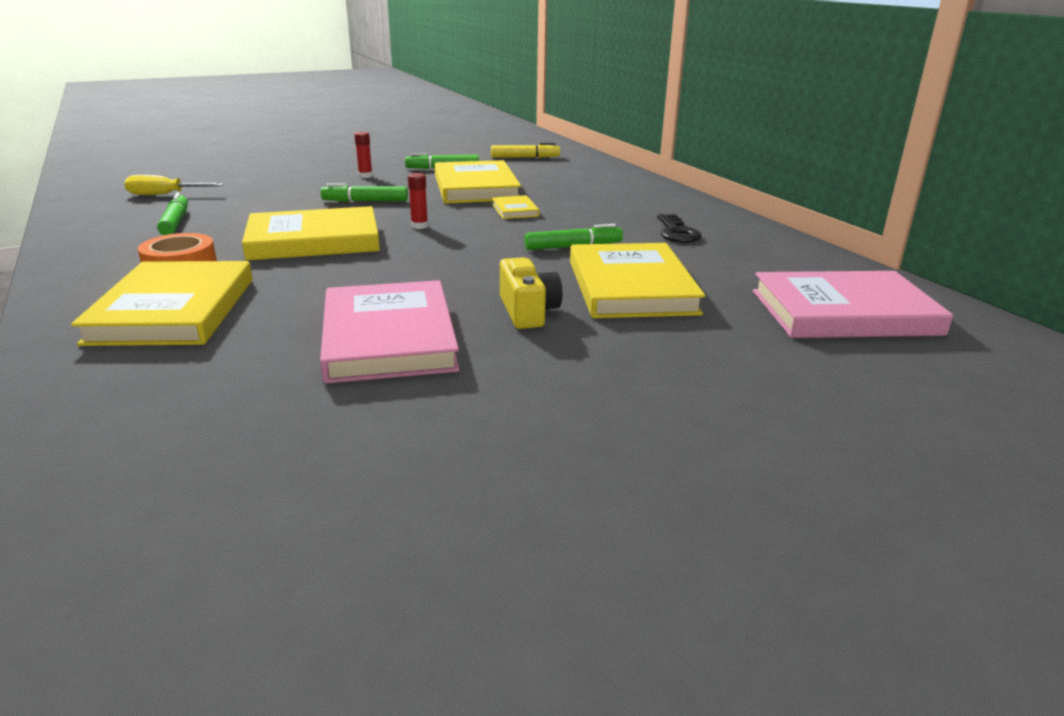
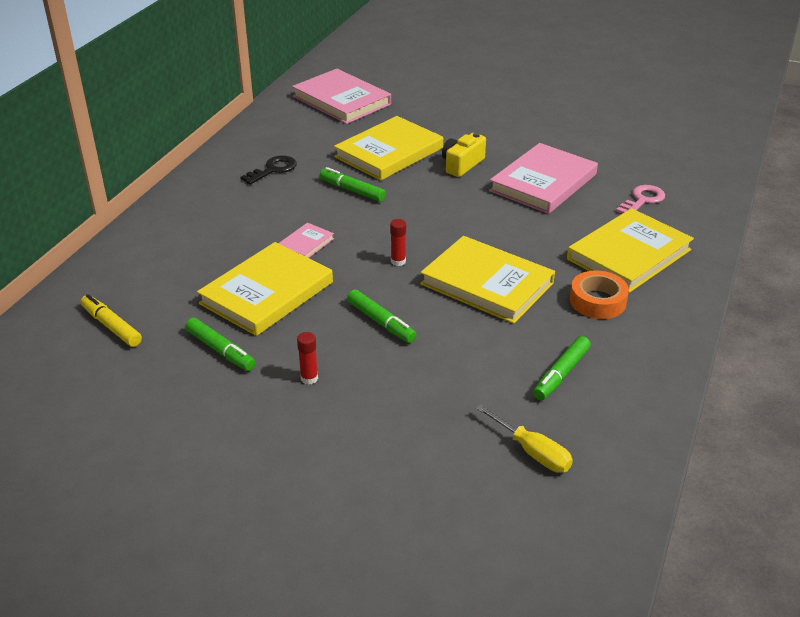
camera: 130 degrees left, 10 degrees up
(204, 379) = (642, 200): none -> pink key
(515, 210) = (306, 244): yellow book -> pink book

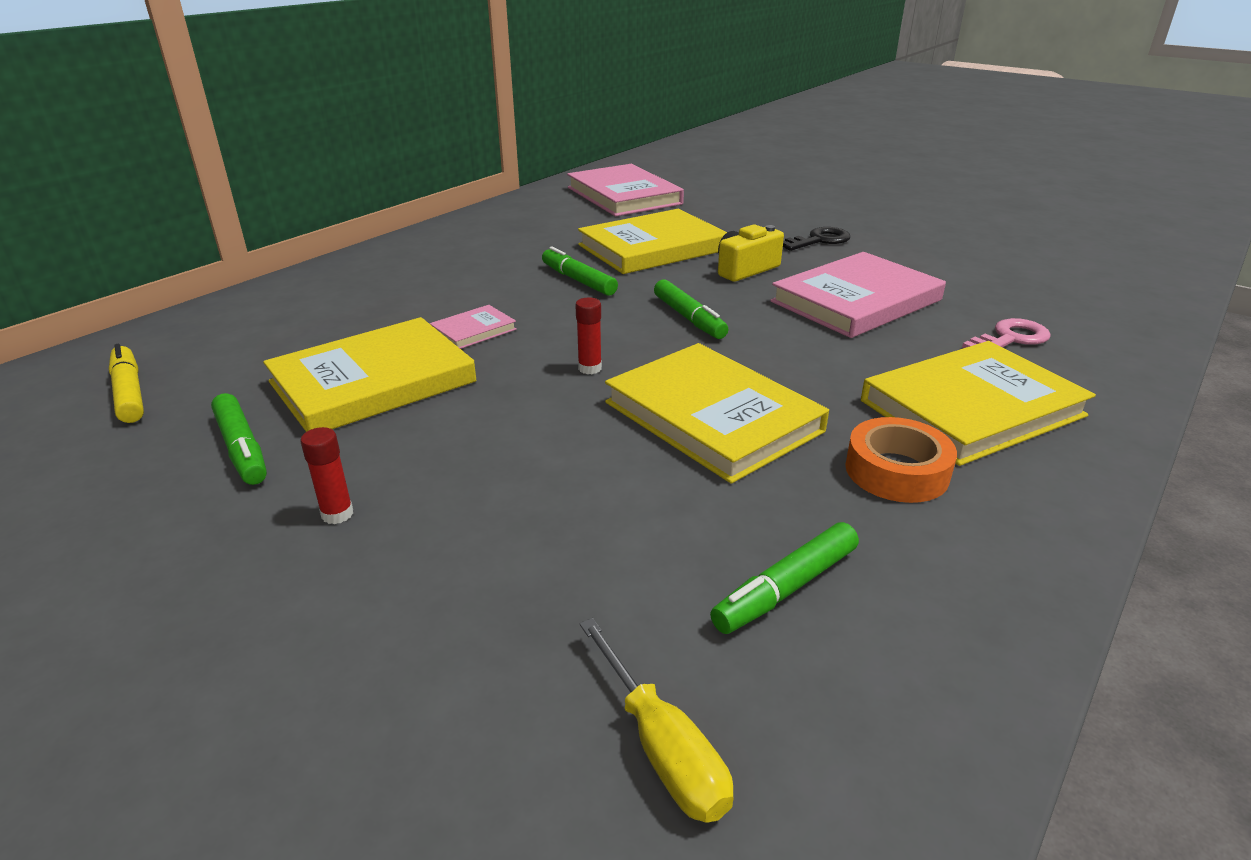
camera: 15 degrees right, 5 degrees down
(273, 169) = (492, 249): black key -> black key (819, 240)
(381, 322) = (511, 447): green marker -> green marker (689, 318)

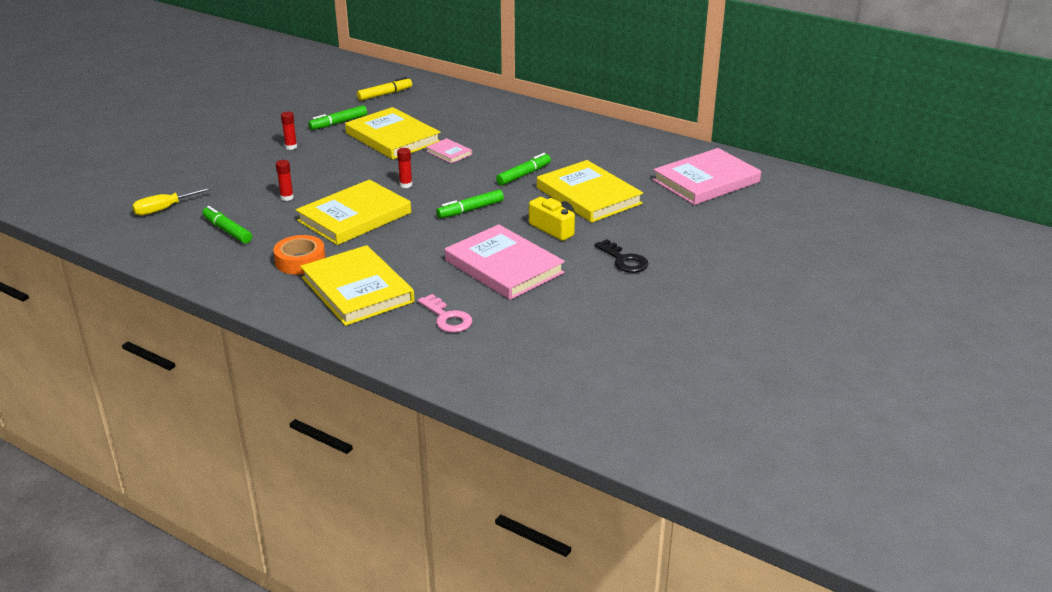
camera: 85 degrees right, 0 degrees up
(620, 504) = (287, 198): none -> red glue stick

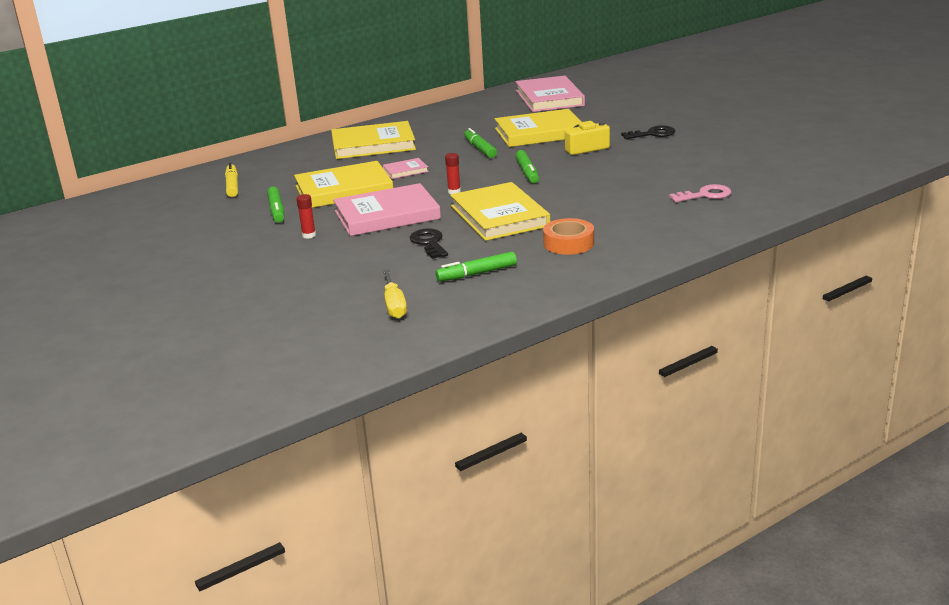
camera: 65 degrees left, 5 degrees down
(287, 198) = (429, 243): red glue stick -> black key
(357, 290) = (638, 223): yellow book -> yellow book (373, 144)
(504, 266) = (636, 170): pink book -> pink book (387, 215)

